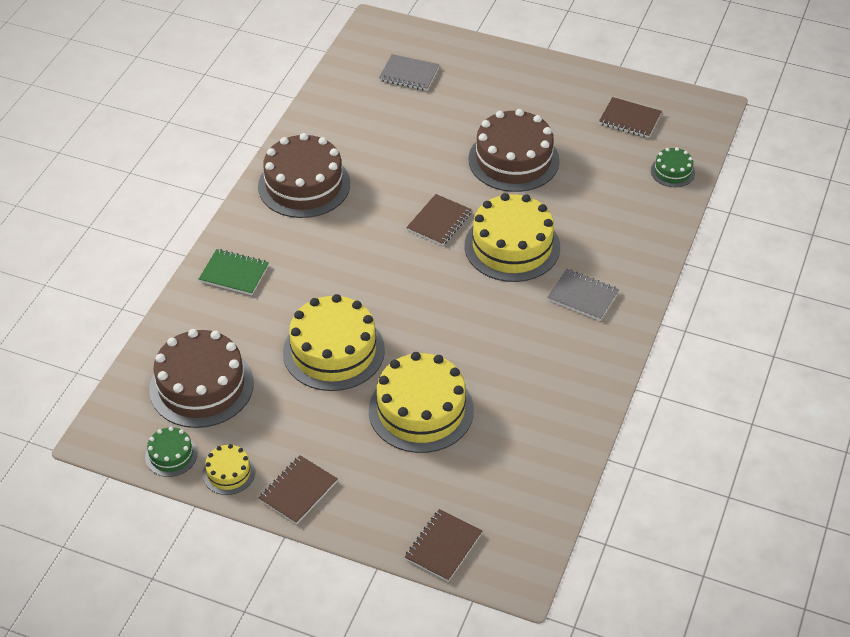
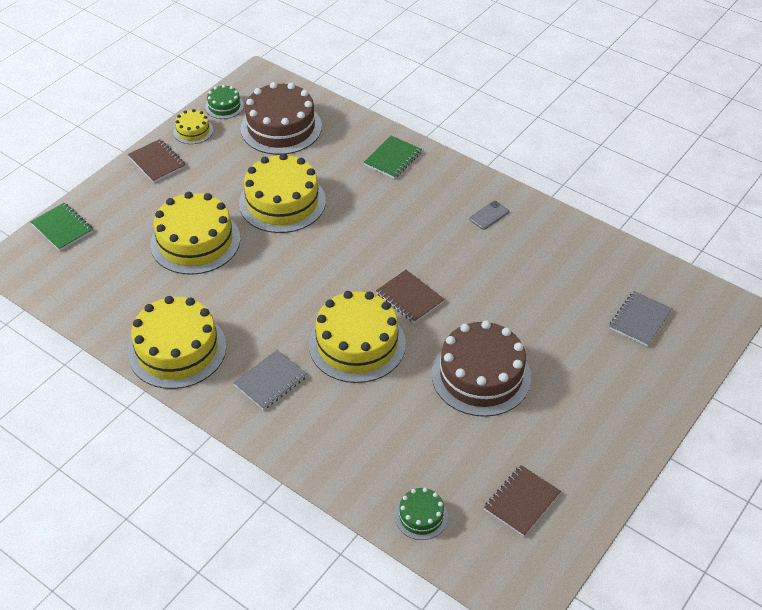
camera: 105 degrees right, 0 degrees up
(304, 185) = (489, 215): brown cake -> grey phone
(443, 546) = (62, 228): brown notebook -> green notebook
(576, 377) = (177, 349): none -> yellow cake

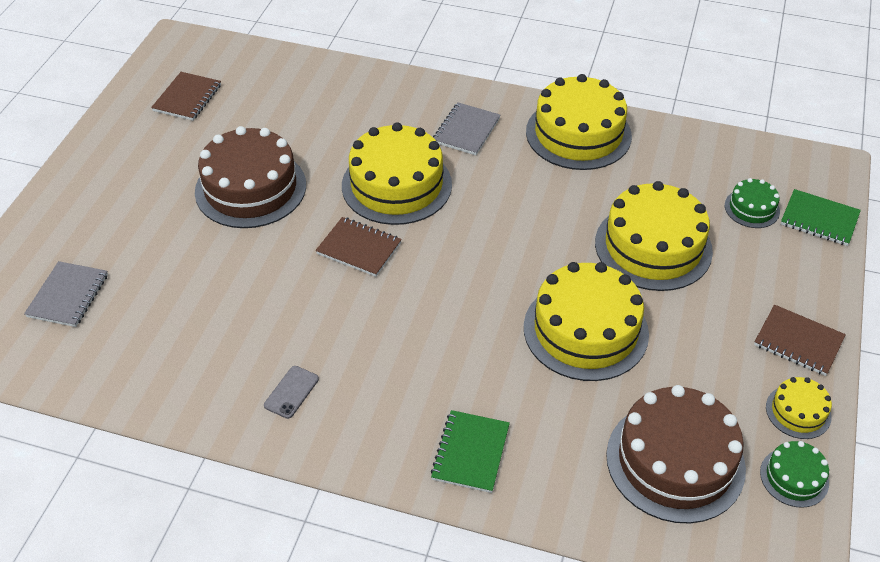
camera: 160 degrees right, 0 degrees up
(421, 516) = (276, 69): green cake -> green cake (752, 208)

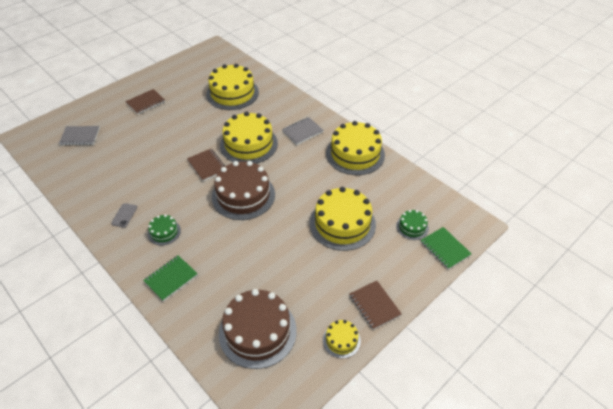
camera: 30 degrees right, 0 degrees up
(68, 296) = (80, 136): grey notebook -> grey notebook turned 45 degrees clockwise
(187, 98) = (196, 72): brown notebook -> brown notebook (146, 103)
(250, 188) = (187, 121): brown cake -> brown cake (243, 195)
(291, 392) = (124, 215): grey phone -> grey phone turned 45 degrees counterclockwise
(585, 330) = (273, 248): yellow cake -> yellow cake (232, 93)
(794, 477) = (308, 371): green cake -> green cake (164, 232)

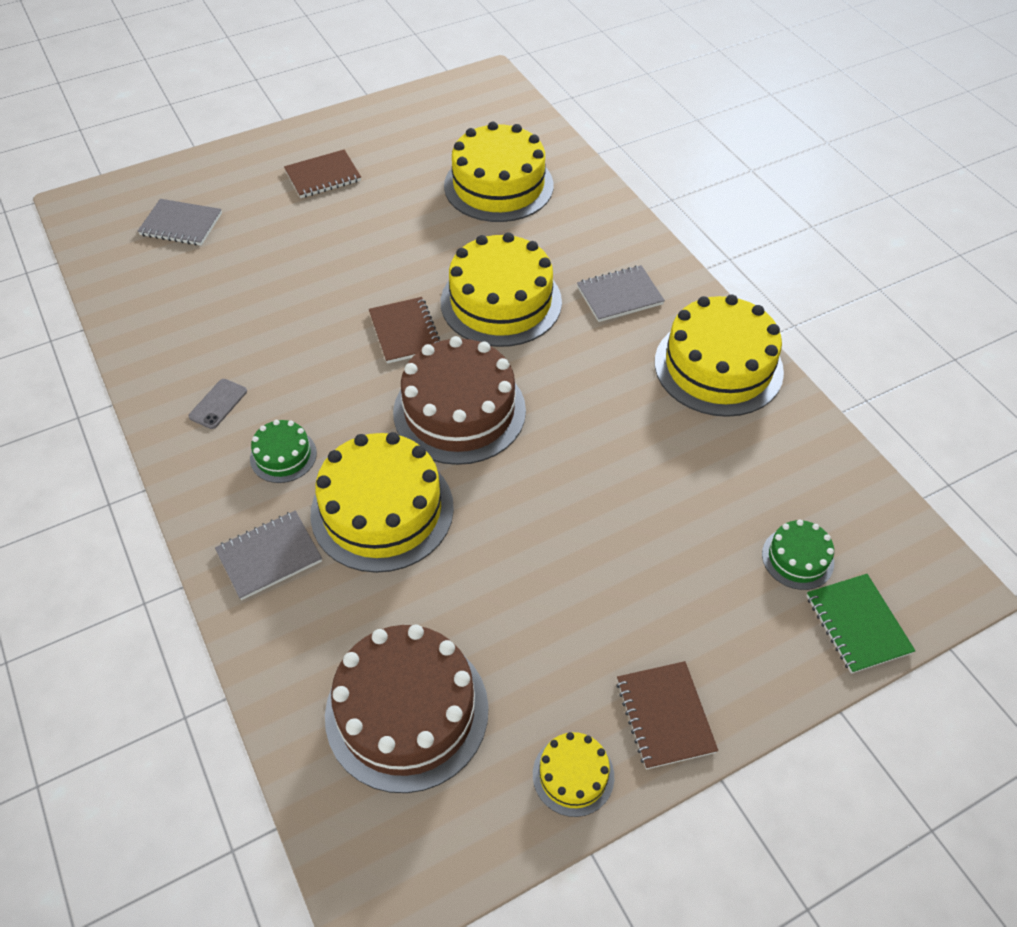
camera: 15 degrees right, 5 degrees up
(171, 278) = (269, 556): green notebook -> grey notebook
(342, 223) = (647, 517): yellow cake -> yellow cake (382, 510)

